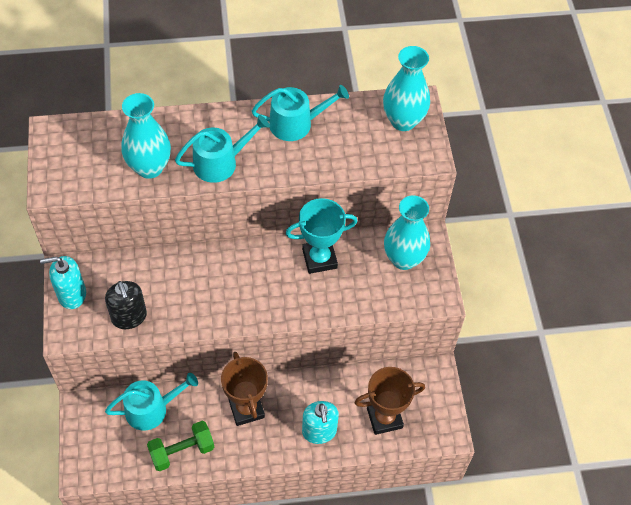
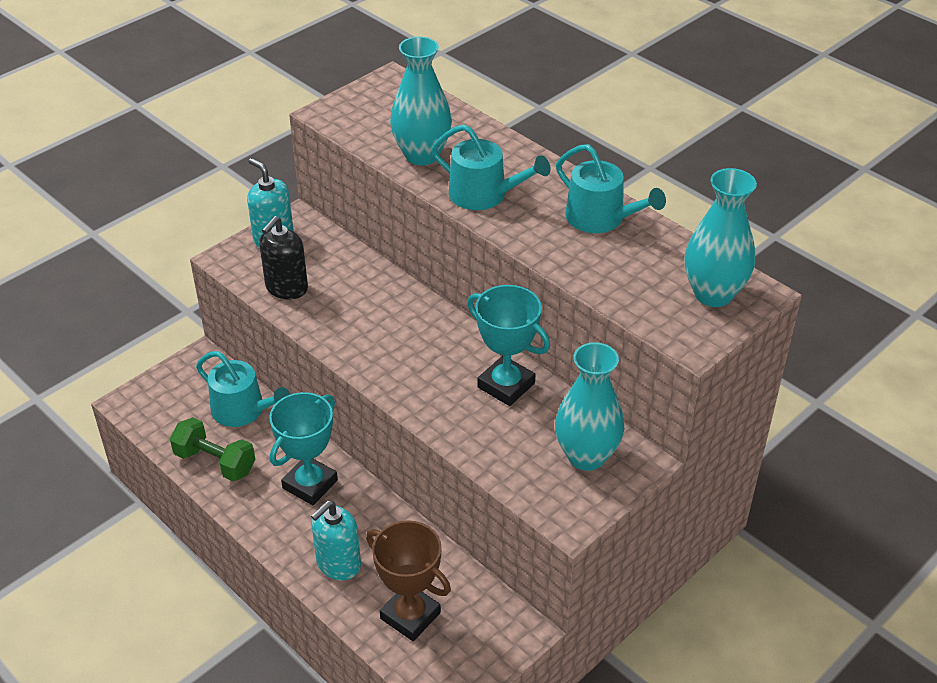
camera: 55 degrees right, 15 degrees down
(246, 409) = (310, 484): brown trophy -> turquoise trophy

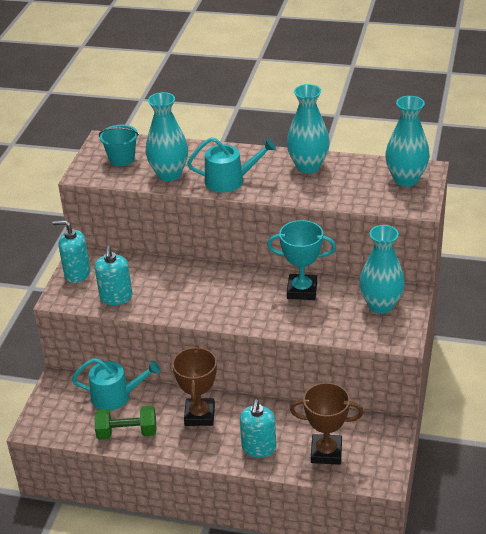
camera: 30 degrees left, 5 degrees down
(286, 288) = (116, 297): black soap dispenser -> turquoise soap dispenser
(310, 484) = (199, 415): turquoise trophy -> brown trophy
(388, 112) = (122, 159): none -> turquoise bucket
(601, 218) = (308, 166): turquoise watering can -> turquoise vase

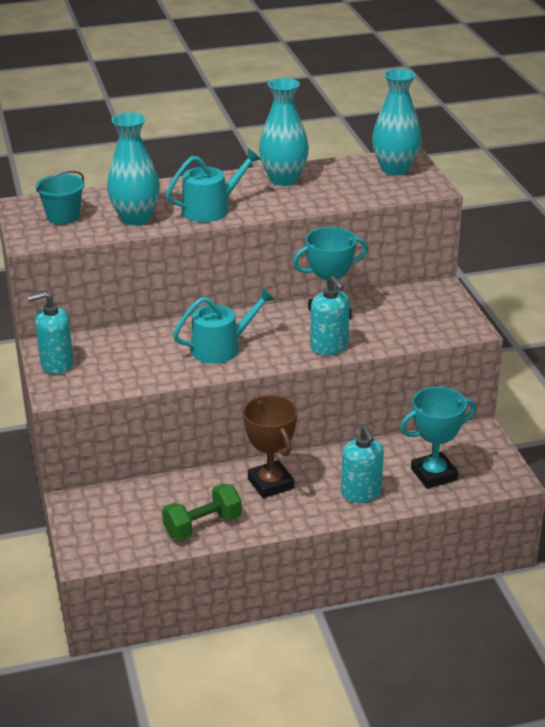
camera: 30 degrees left, 5 degrees down
(116, 297) = (127, 374): turquoise soap dispenser -> turquoise soap dispenser (329, 347)
(116, 396) = (158, 495): turquoise watering can -> turquoise watering can (221, 348)
(326, 452) = (433, 474): brown trophy -> turquoise trophy
(380, 305) = (421, 305): turquoise vase -> none

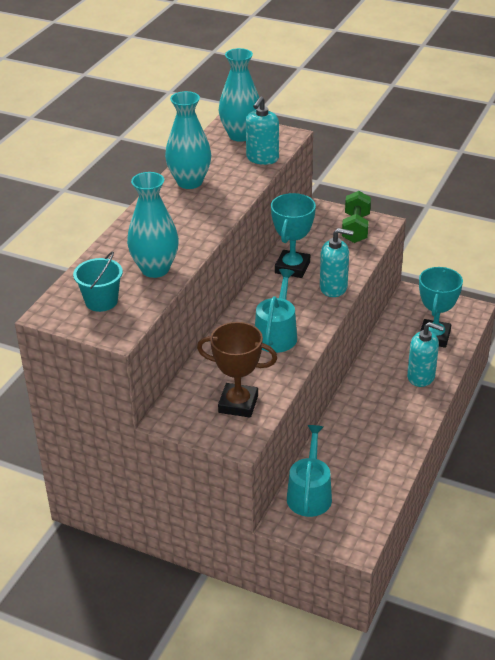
camera: 50 degrees left, 5 degrees up
(56, 364) = (198, 424): turquoise soap dispenser -> turquoise soap dispenser (262, 158)
(202, 526) = (381, 467): green dumbbell -> green dumbbell (355, 228)
(211, 209) = (190, 231): turquoise watering can -> turquoise watering can (309, 494)
(270, 483) = (368, 411): brown trophy -> brown trophy (238, 404)

